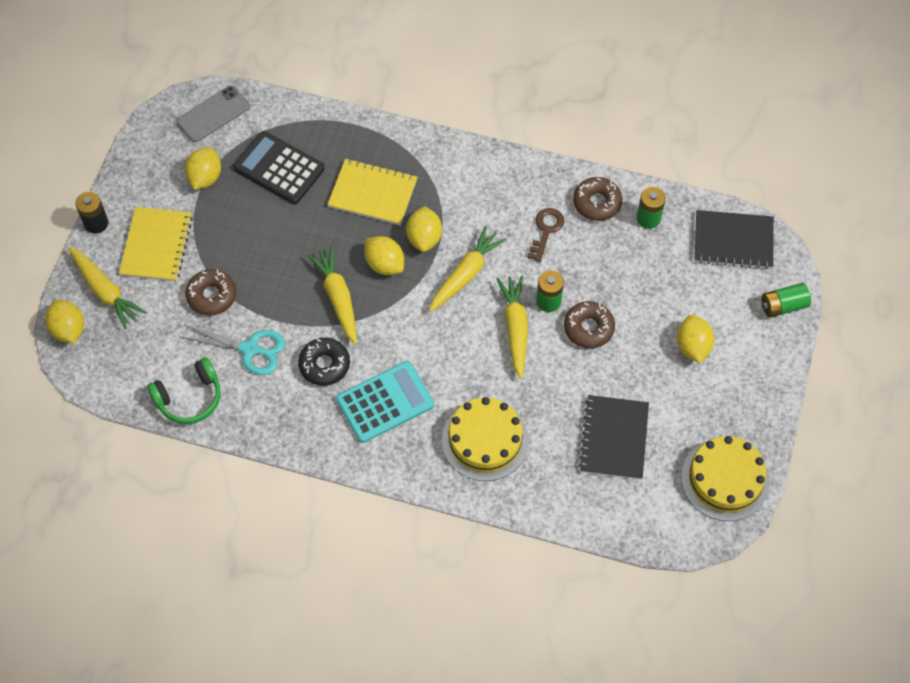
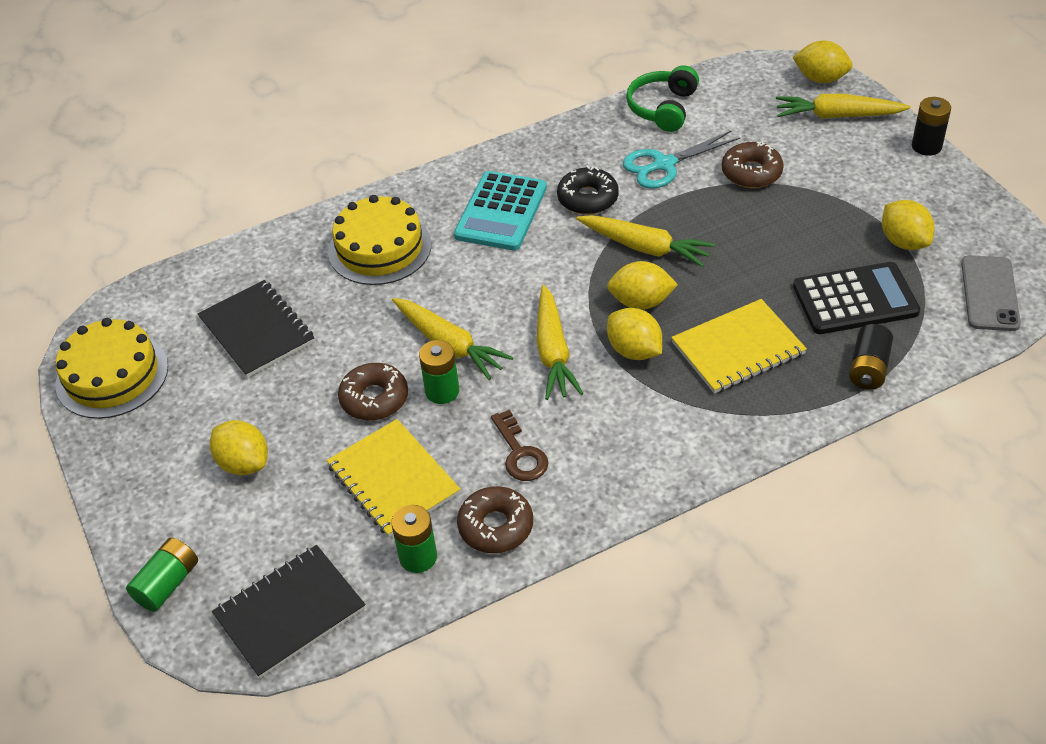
camera: 140 degrees right, 15 degrees down
(156, 245) = (853, 169): yellow notebook -> yellow notebook (393, 480)
(327, 129) = (868, 368): none -> black battery

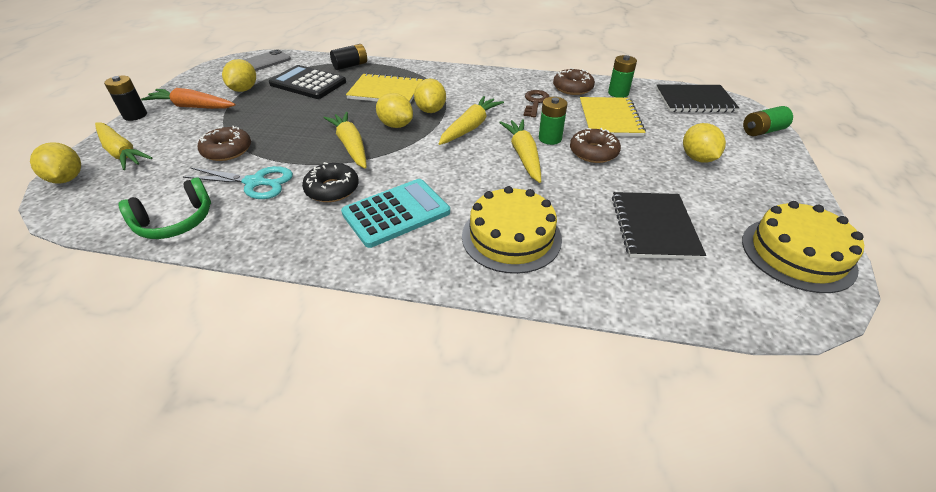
camera: 145 degrees left, 5 degrees down
(899, 188) = (192, 107): none -> orange carrot

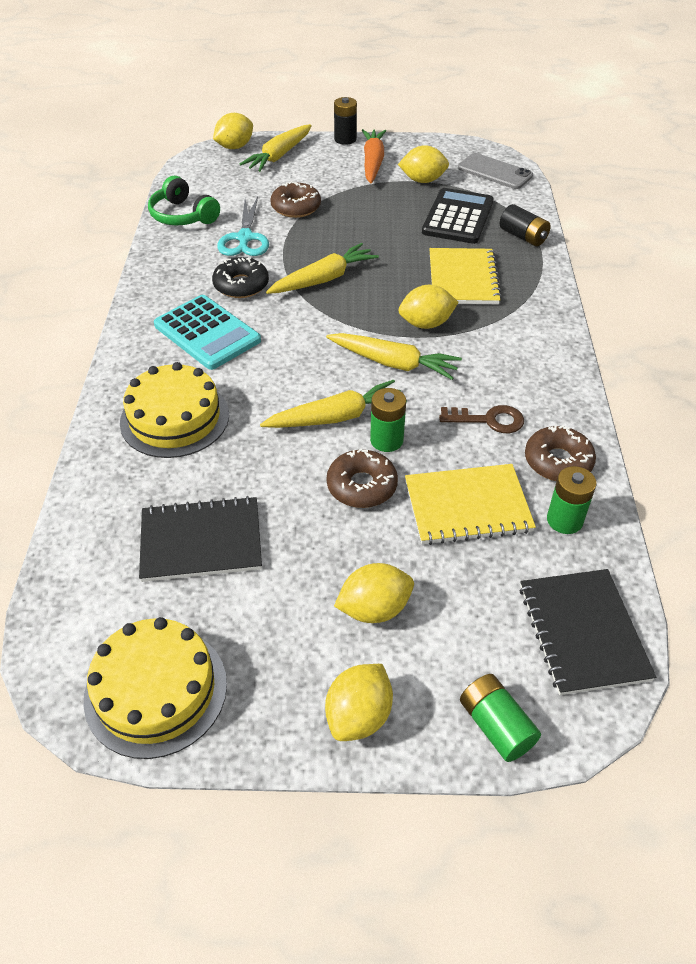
camera: 80 degrees right, 5 degrees up
(396, 125) = (379, 302): yellow lemon -> yellow lemon (359, 716)

